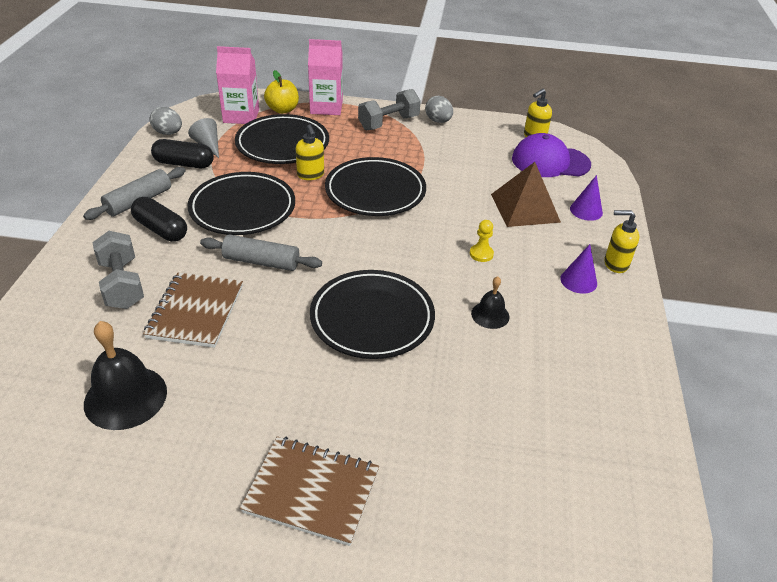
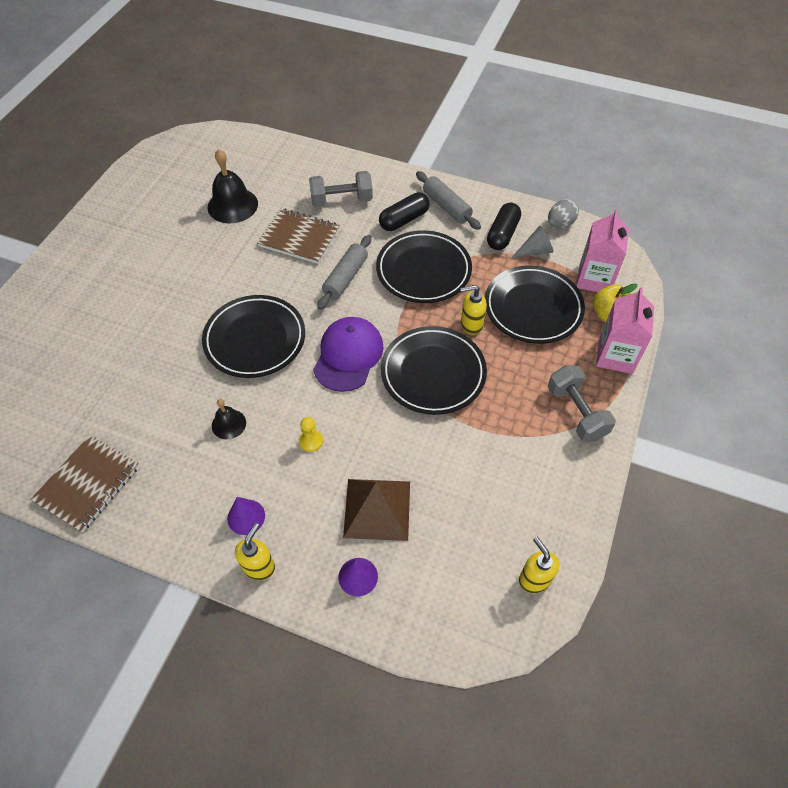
camera: 105 degrees right, 15 degrees up
(312, 491) = (121, 285): brown notebook -> brown notebook (88, 484)
(438, 121) = (580, 469): grey egg -> none
(550, 161) = (469, 575): purple cap -> purple cap (348, 355)

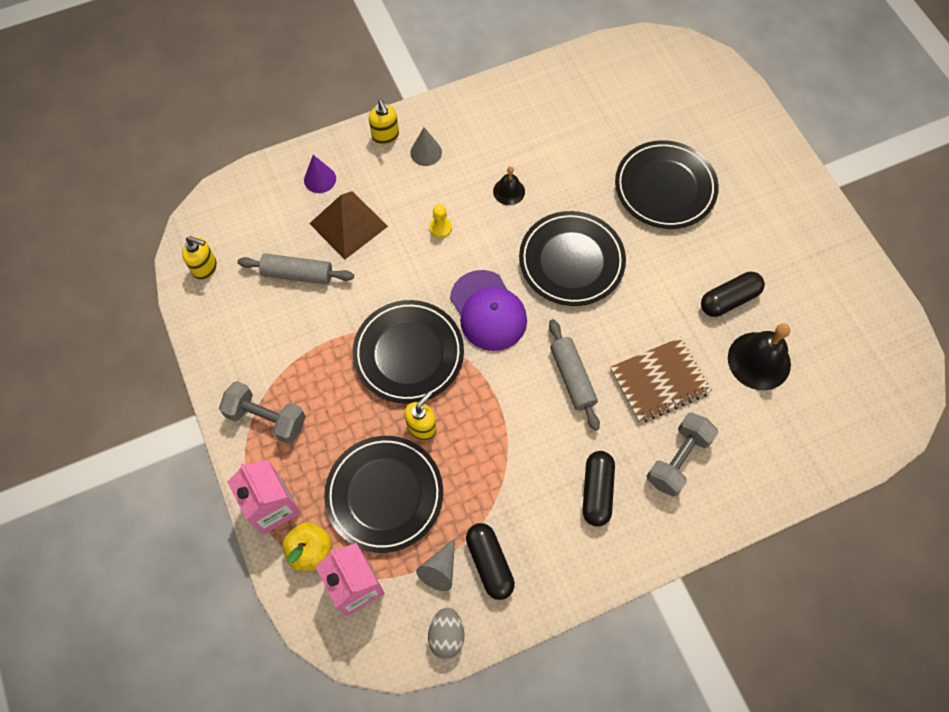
camera: 135 degrees right, 10 degrees up
(88, 484) = (544, 89): brown notebook -> none
(199, 242) = (729, 300): none -> black capsule
(246, 517) = (426, 152): purple cone -> grey cone
(423, 270) = (517, 447): black plate -> black plate (665, 188)
(447, 206) = (576, 549): grey rolling pin -> grey rolling pin (297, 274)

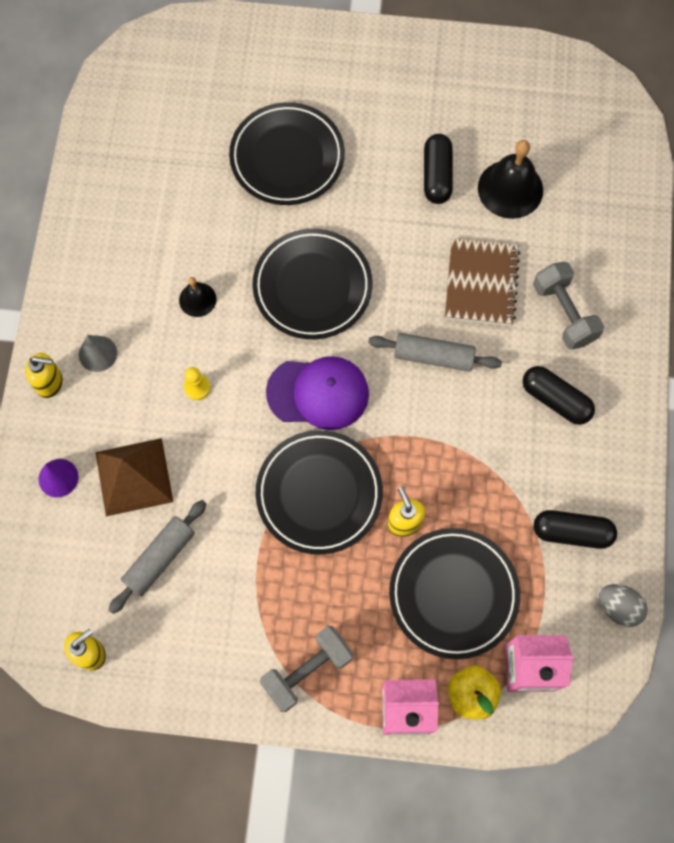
camera: 60 degrees left, 5 degrees up
(440, 569) = (554, 580): grey cone -> none

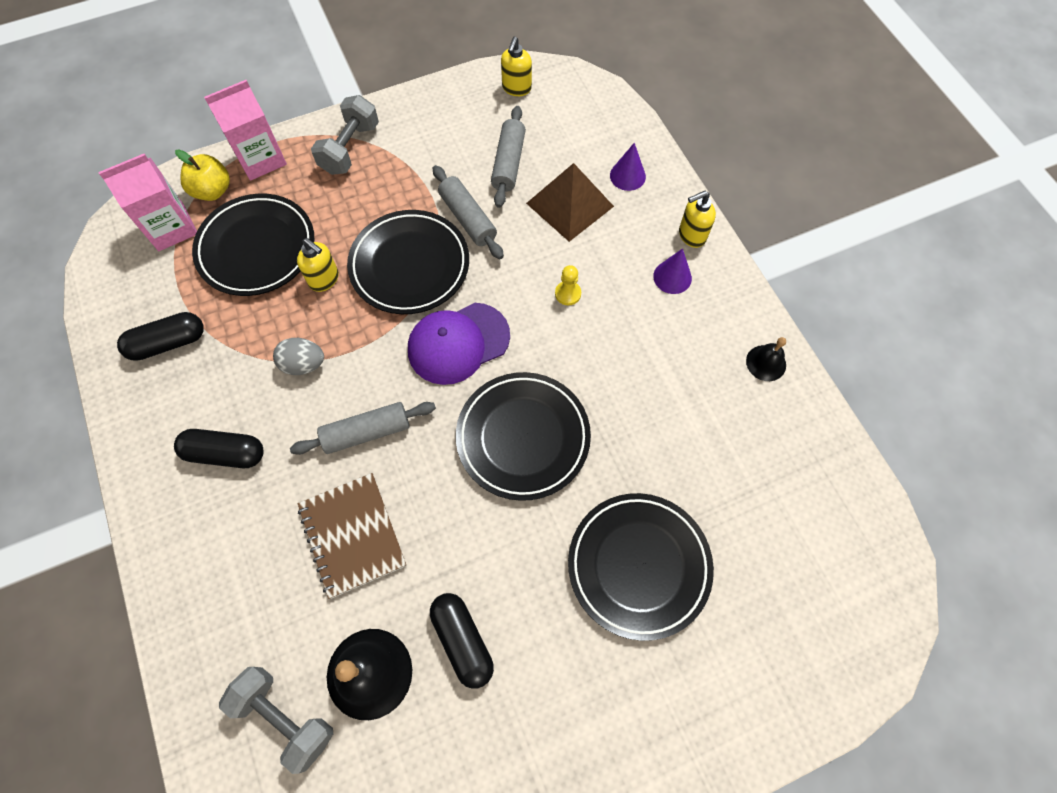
camera: 150 degrees right, 5 degrees down
(98, 353) = (672, 277): grey cone -> purple cone
(197, 299) = (622, 367): black bell -> black bell (766, 363)
(238, 515) = (467, 218): none -> grey rolling pin
(564, 313) = (249, 550): grey dumbbell -> grey dumbbell (285, 717)
(618, 607) = (106, 305): grey egg -> grey egg (303, 364)

